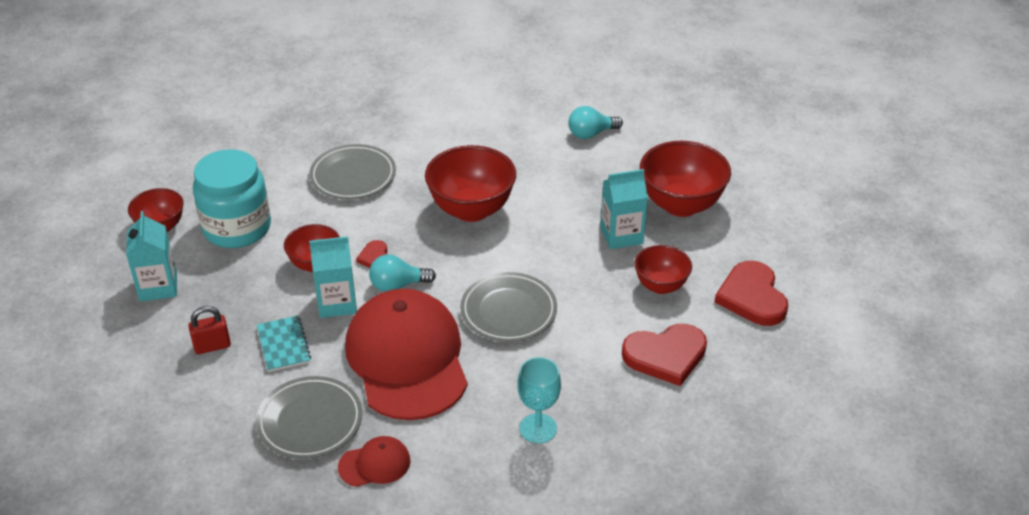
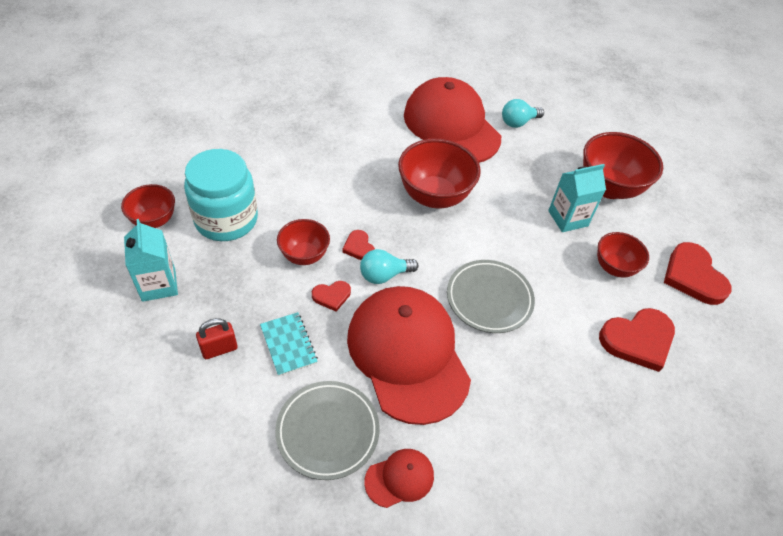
camera: 10 degrees left, 10 degrees up
(337, 303) = (331, 296): turquoise carton -> red heart
(353, 176) = (324, 165): grey plate -> none
(509, 137) = (451, 126): none -> red cap
(538, 428) = (545, 426): turquoise goblet -> none

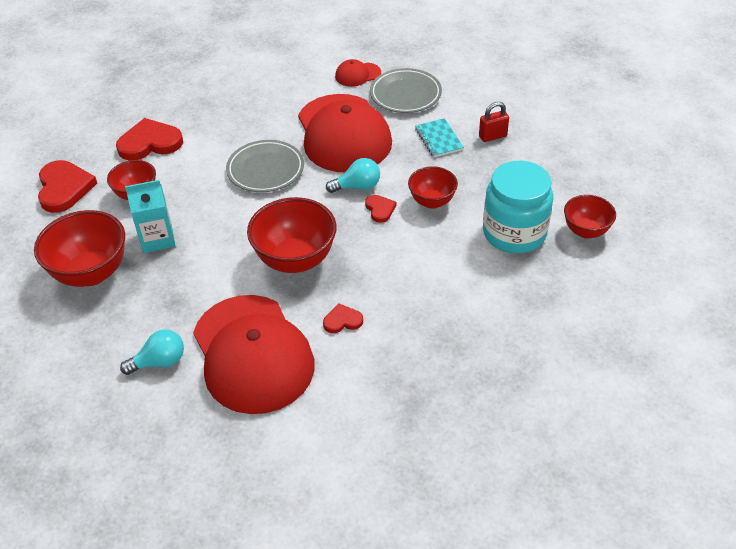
camera: 170 degrees left, 5 degrees down
(158, 284) = (558, 178): turquoise carton -> none
(331, 296) = (405, 171): red heart -> red heart (342, 320)

